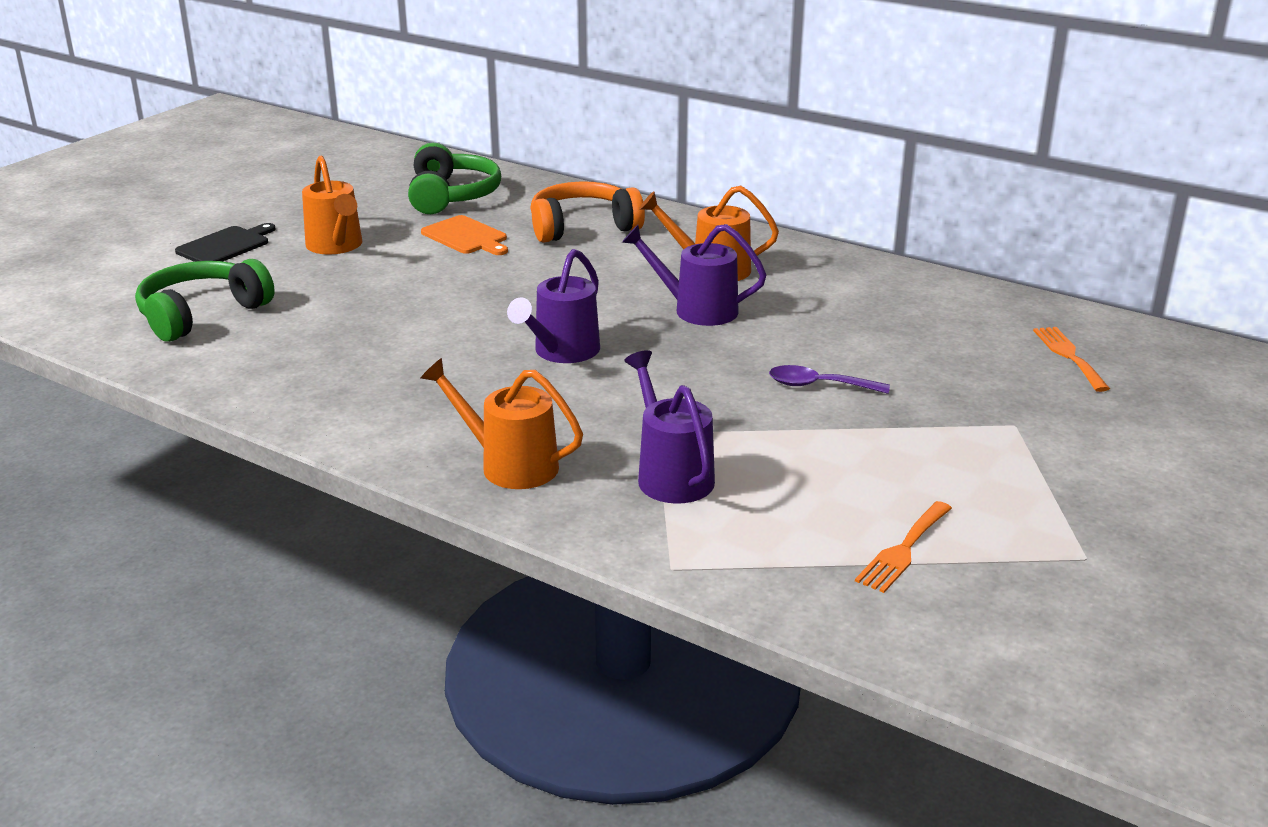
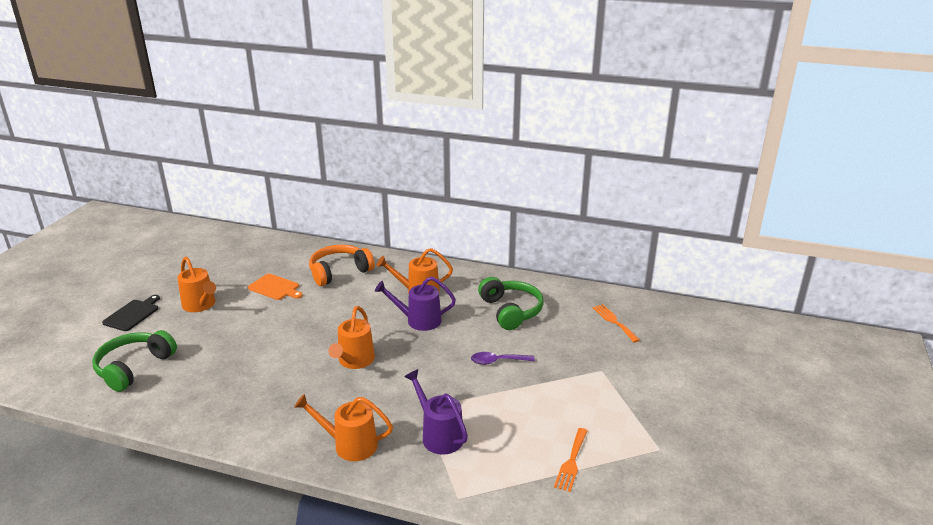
camera: 15 degrees left, 0 degrees up
(451, 196) = (257, 260): green headphones -> green headphones (510, 311)
(561, 352) = (354, 361): purple watering can -> orange watering can

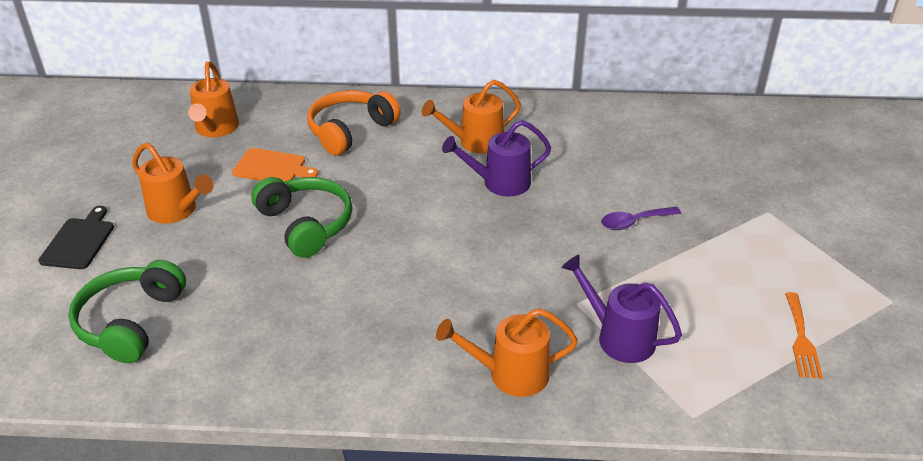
camera: 15 degrees left, 10 degrees up
(354, 361) = (447, 255): orange watering can -> orange watering can (215, 129)
(510, 311) = (611, 150): green headphones -> green headphones (306, 224)
(614, 321) = (745, 144): orange fork -> none

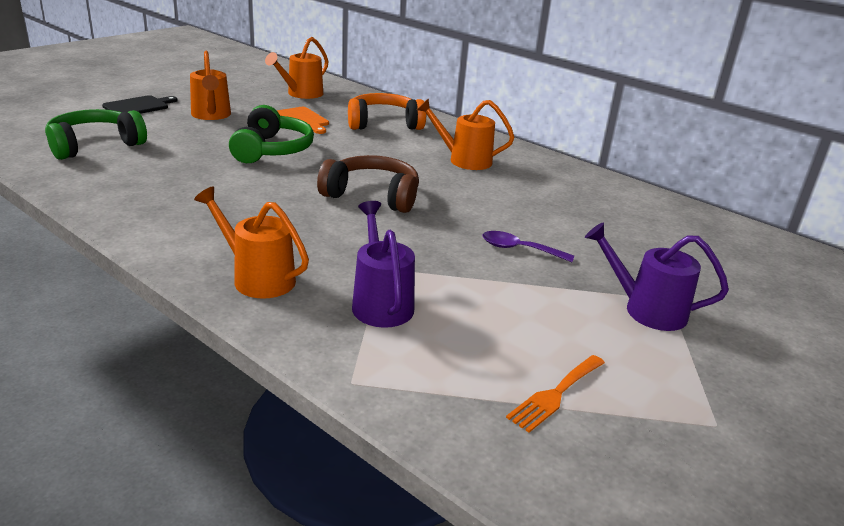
camera: 35 degrees right, 10 degrees down
(466, 230) = (372, 196): none -> brown headphones
(499, 183) = (444, 185): purple watering can -> purple watering can (646, 310)

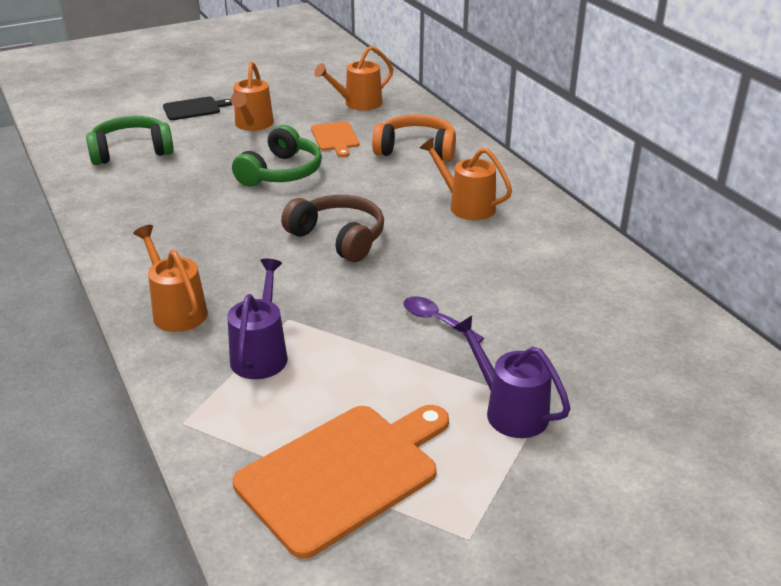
camera: 25 degrees right, 5 degrees up
(555, 394) = (344, 473): orange fork -> orange cutting board

